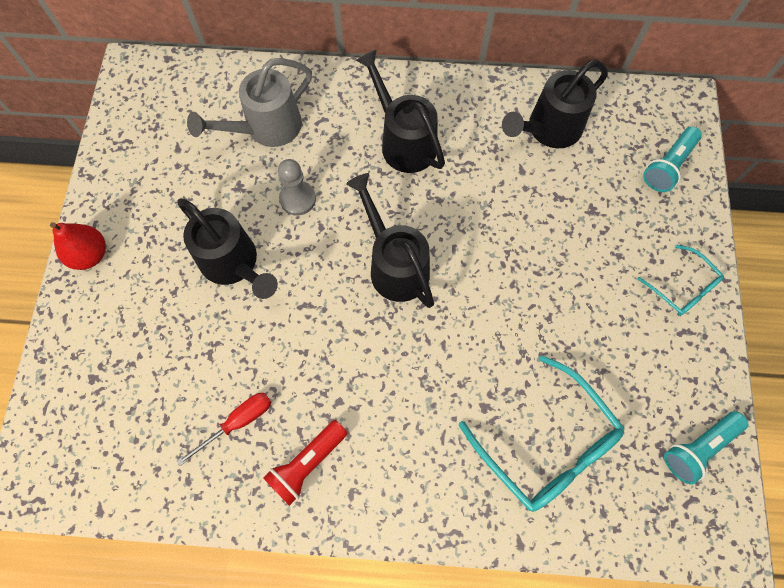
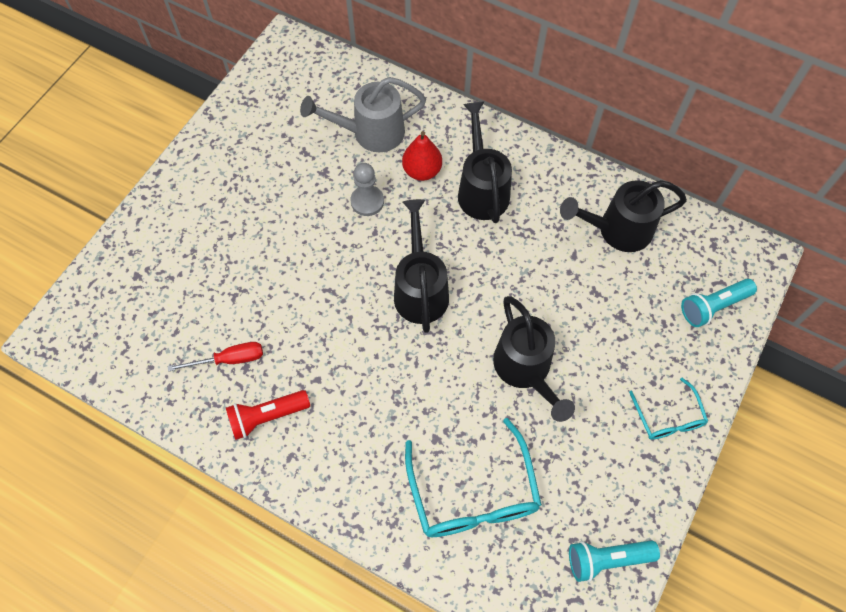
camera: 25 degrees right, 5 degrees down
(90, 255) = (181, 179): red pear -> red pear (422, 171)
(234, 264) = (289, 233): black watering can -> black watering can (525, 370)

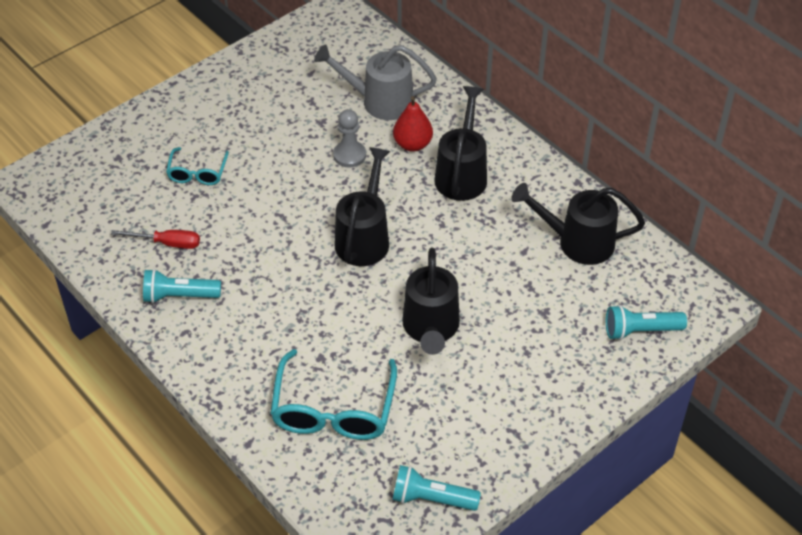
camera: 20 degrees right, 15 degrees down
(267, 416) = (179, 296): red flashlight -> turquoise flashlight
(668, 417) = (548, 406): turquoise glasses -> turquoise glasses (197, 173)

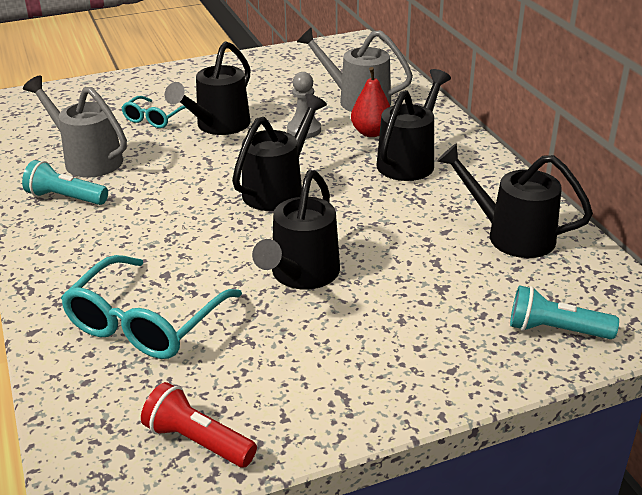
camera: 20 degrees right, 15 degrees down
(167, 243) = (87, 159): red screwdriver -> grey watering can
(266, 169) = (218, 126): none -> black watering can
(431, 498) = (198, 441): turquoise flashlight -> red flashlight

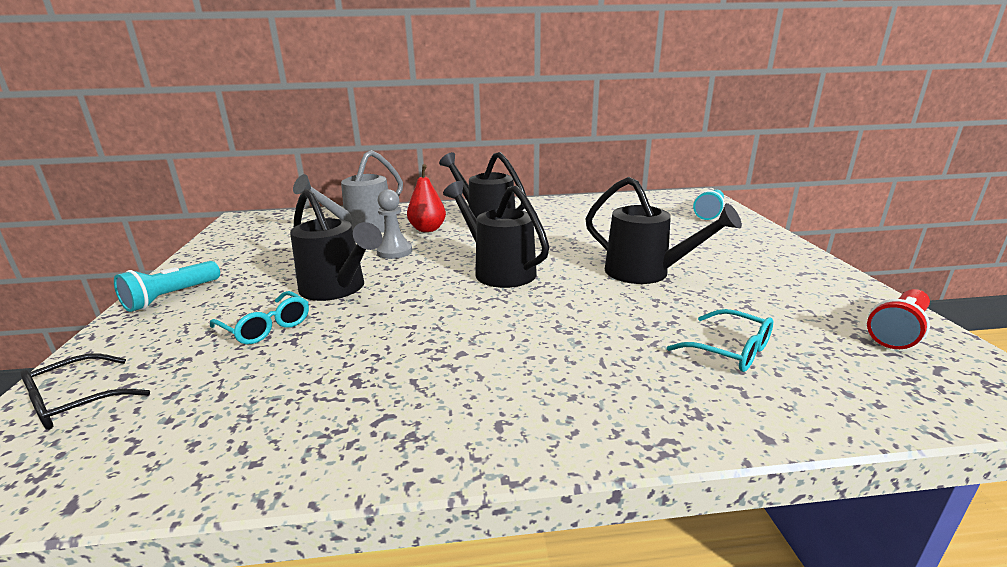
camera: 75 degrees left, 10 degrees down
(65, 198) = (428, 406): turquoise flashlight -> turquoise flashlight (171, 297)
(68, 96) = (76, 402): none -> black glasses
(87, 159) = (327, 384): grey watering can -> none
(145, 323) = (729, 350): turquoise glasses -> turquoise glasses, size x0.55
(511, 235) = (604, 210): black watering can -> none

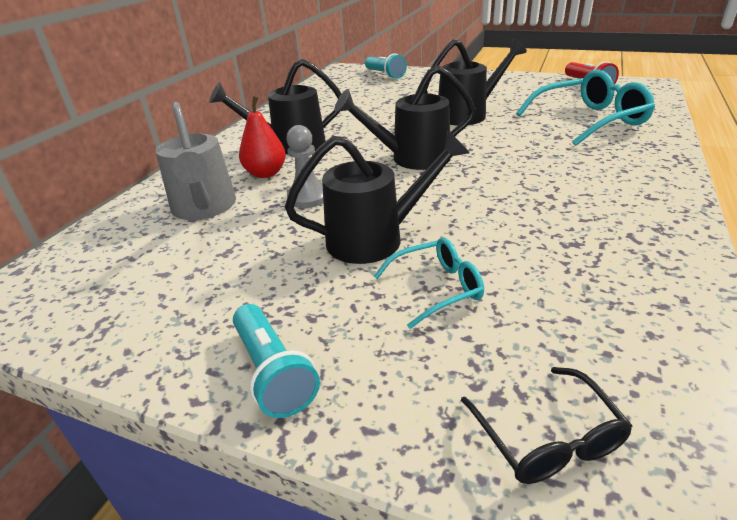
camera: 60 degrees left, 10 degrees up
(729, 350) = (589, 120): turquoise glasses -> turquoise glasses, size x1.81

